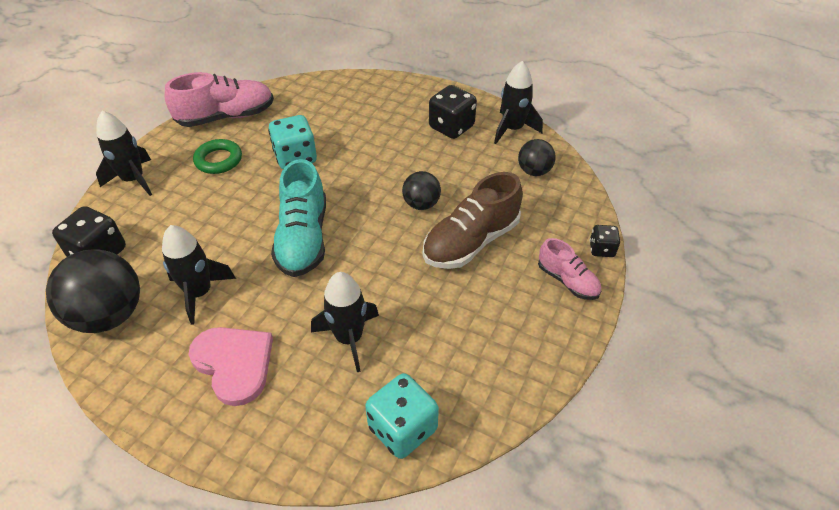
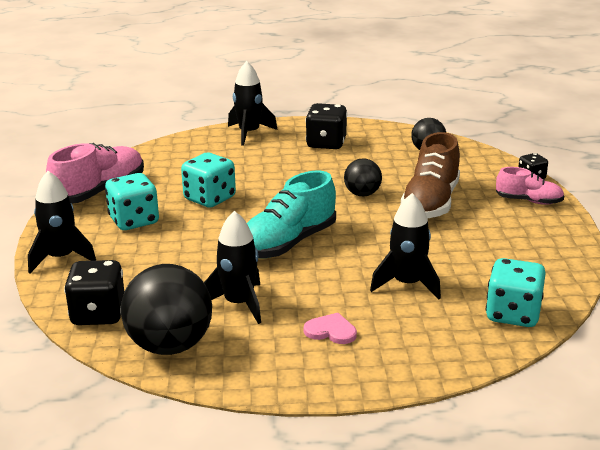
camera: 30 degrees left, 20 degrees down
(218, 160) = (134, 221): green ring -> turquoise dice
(234, 363) = (331, 331): pink heart -> pink heart, size x0.55
(303, 238) = (288, 243): turquoise shoe -> turquoise shoe turned 75 degrees clockwise
(512, 129) = (379, 132): black rocket -> black rocket (249, 133)

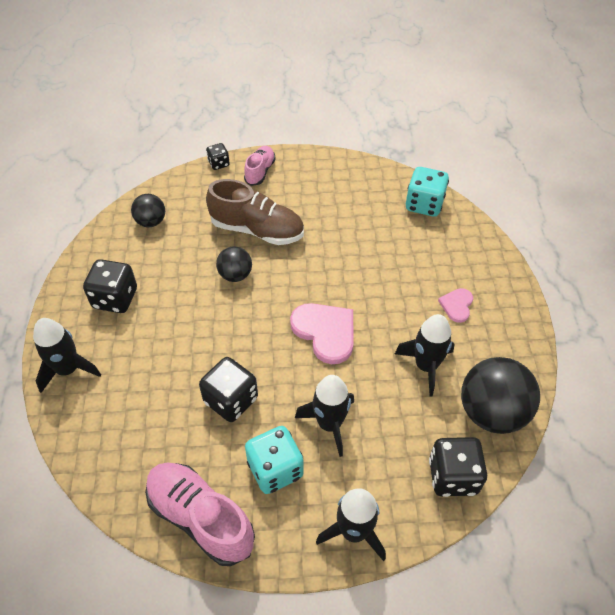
camera: 90 degrees left, 25 degrees up
(209, 199) = (231, 400): turquoise dice -> black dice
(288, 243) = (325, 332): turquoise shoe -> pink heart
(407, 284) = (389, 256): black rocket -> black rocket (329, 424)

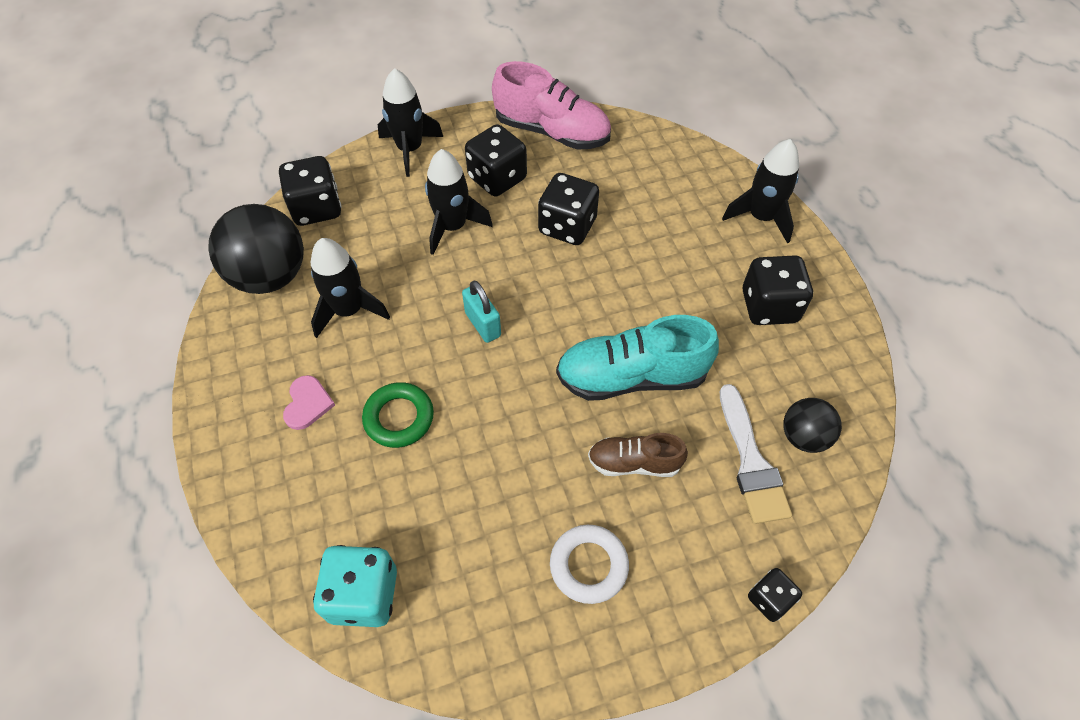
camera: 165 degrees right, 5 degrees up
(190, 217) = (751, 462): none -> white brush
(235, 275) = (631, 376): black ball -> turquoise shoe
(257, 230) = (634, 463): brown shoe -> brown shoe, size x0.58
(260, 171) = (684, 599): pink shoe -> none
(275, 469) = (497, 178): turquoise dice -> black dice
(302, 192) = (588, 565): none -> white ring
(325, 332) = (483, 324): pink heart -> turquoise padlock
(395, 283) = (399, 418): none -> green ring

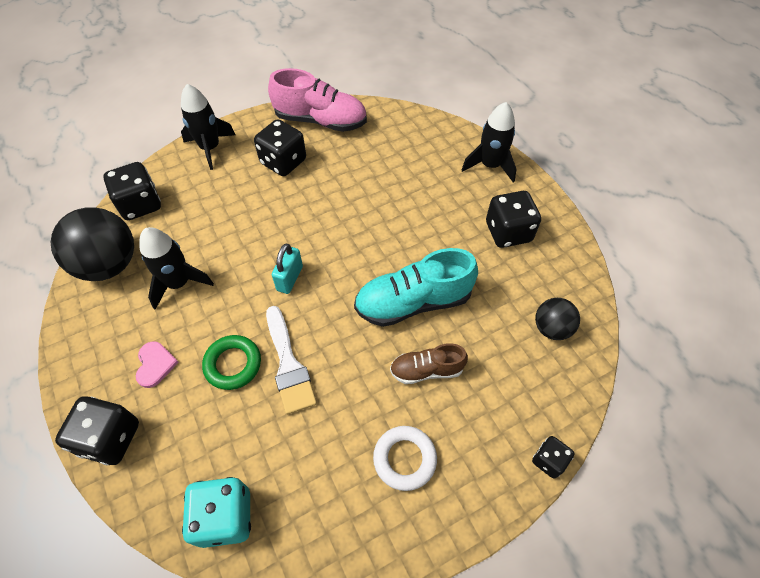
camera: 10 degrees left, 0 degrees up
(453, 227) = (254, 204): black rocket -> none
(483, 324) = (289, 278): turquoise padlock -> turquoise padlock turned 60 degrees clockwise
(567, 226) = (344, 192): black dice -> black dice (110, 438)
(751, 462) = (515, 354): white brush -> white brush (288, 364)

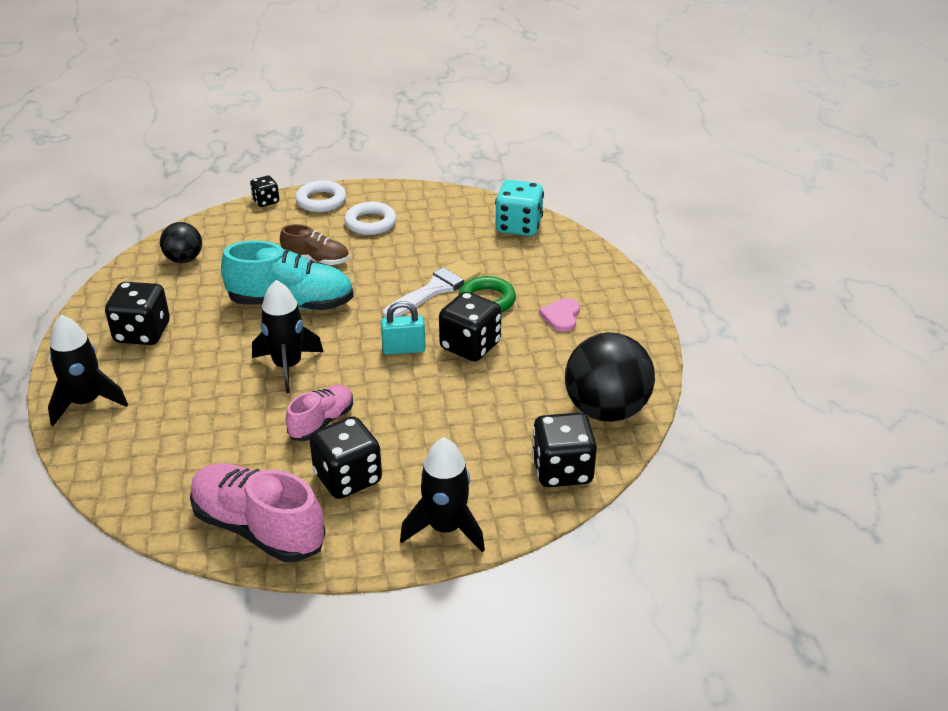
camera: 160 degrees left, 20 degrees down
(110, 438) = (605, 281): black dice -> black dice (470, 346)
(179, 283) = (526, 373): black rocket -> black rocket (288, 366)
(288, 364) = (435, 289): white brush -> white brush turned 45 degrees clockwise
(289, 278) = (404, 349): turquoise padlock -> turquoise padlock turned 45 degrees clockwise
(321, 195) = (321, 422): none -> pink shoe
(486, 486) = (321, 201): none -> white ring

